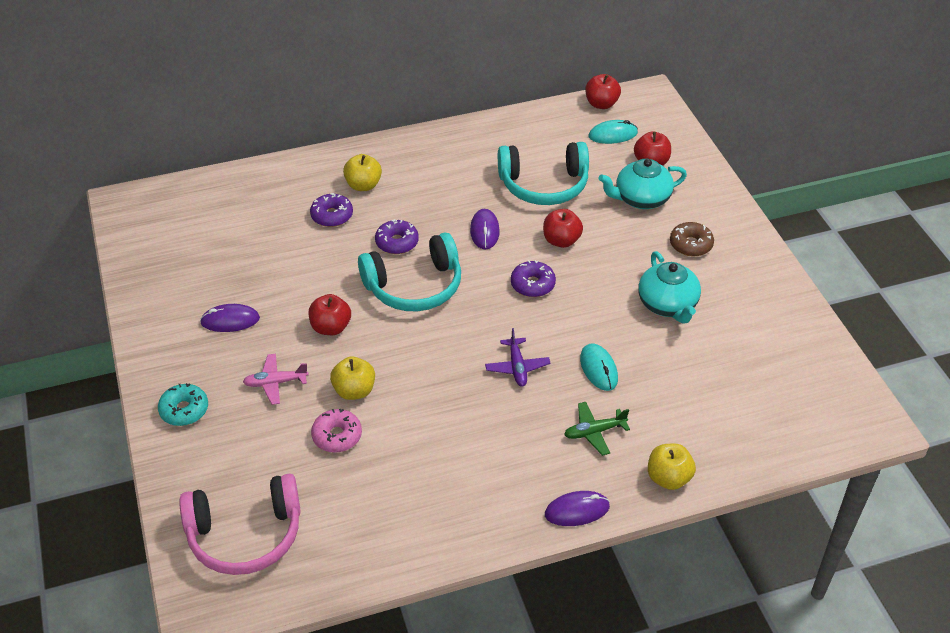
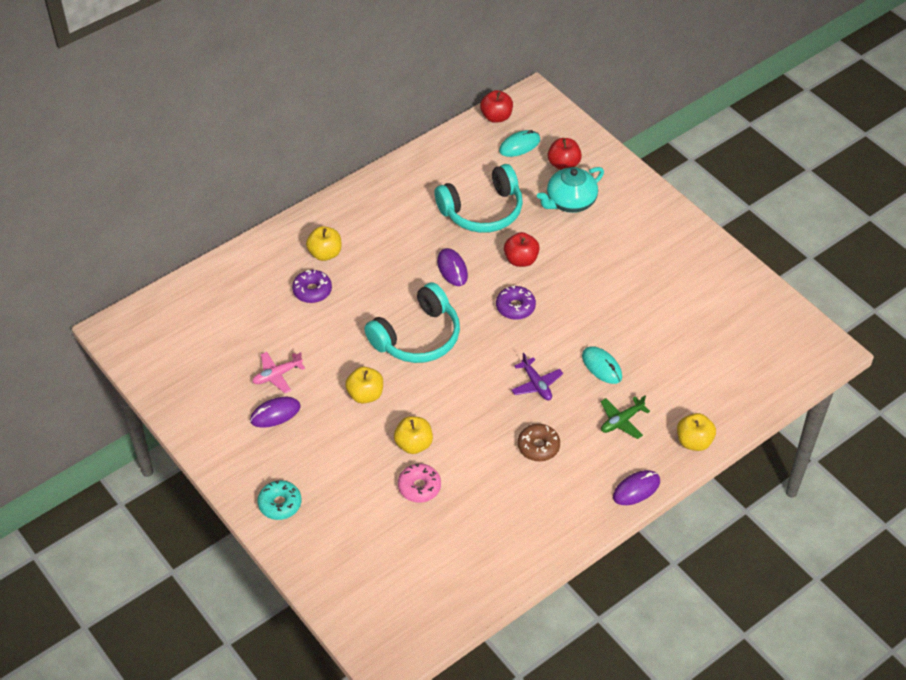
camera: 20 degrees left, 5 degrees up
(245, 535) = (388, 590): pink headphones -> none
(275, 383) = (344, 457): pink plane -> pink plane (277, 375)
(331, 327) = (365, 394): red apple -> yellow apple
(397, 242) = (382, 300): purple donut -> none
(668, 305) = (632, 294): turquoise teapot -> none
(690, 244) = (628, 234): brown donut -> brown donut (538, 446)

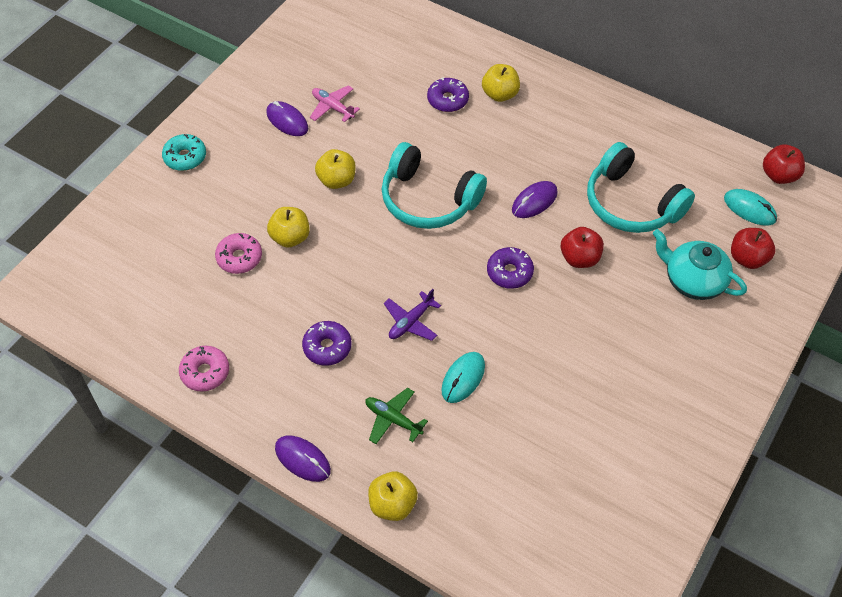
camera: 70 degrees right, 5 degrees up
(529, 538) = (205, 372): none -> pink donut
(538, 446) = (327, 347): brown donut -> purple donut

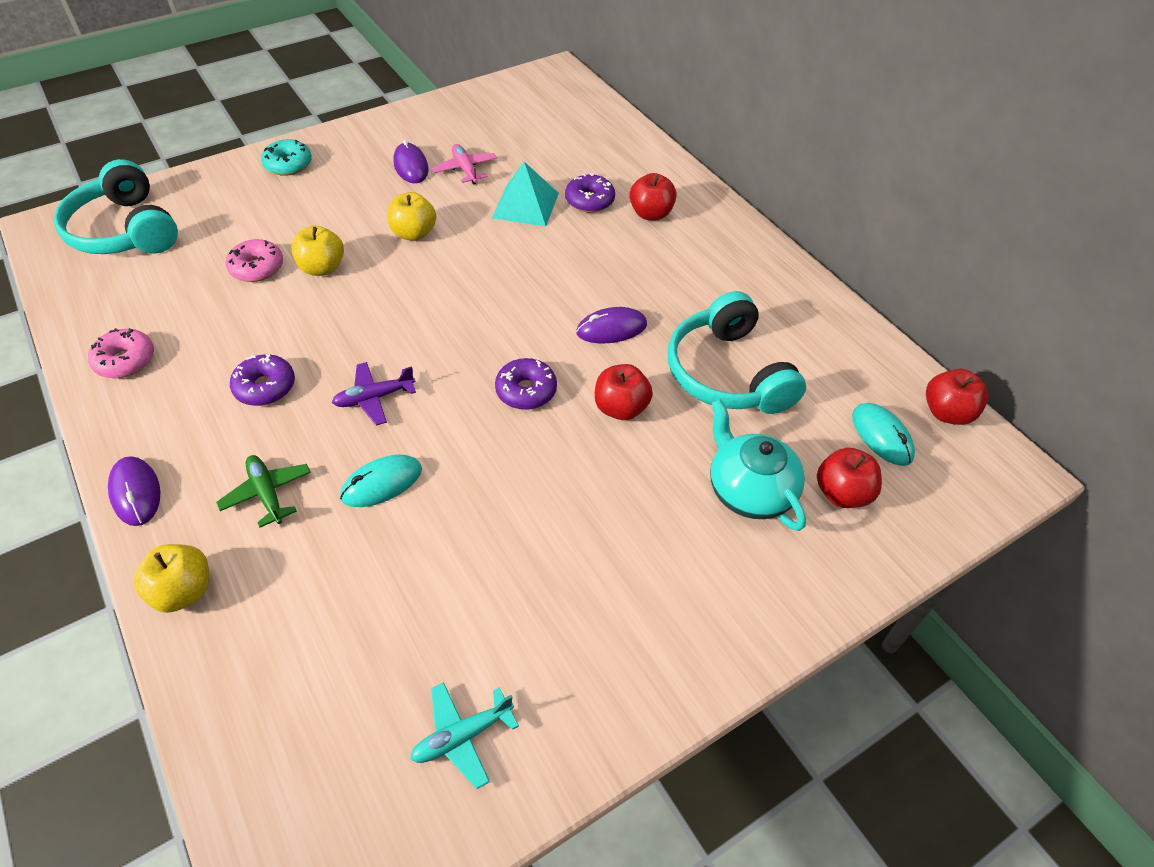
camera: 25 degrees right, 5 degrees down
(402, 122) = (525, 205): none -> turquoise pyramid
(428, 200) = (493, 285): turquoise headphones -> turquoise headphones (125, 230)
(500, 94) = (651, 214): yellow apple -> red apple
(626, 503) = (462, 736): none -> turquoise plane

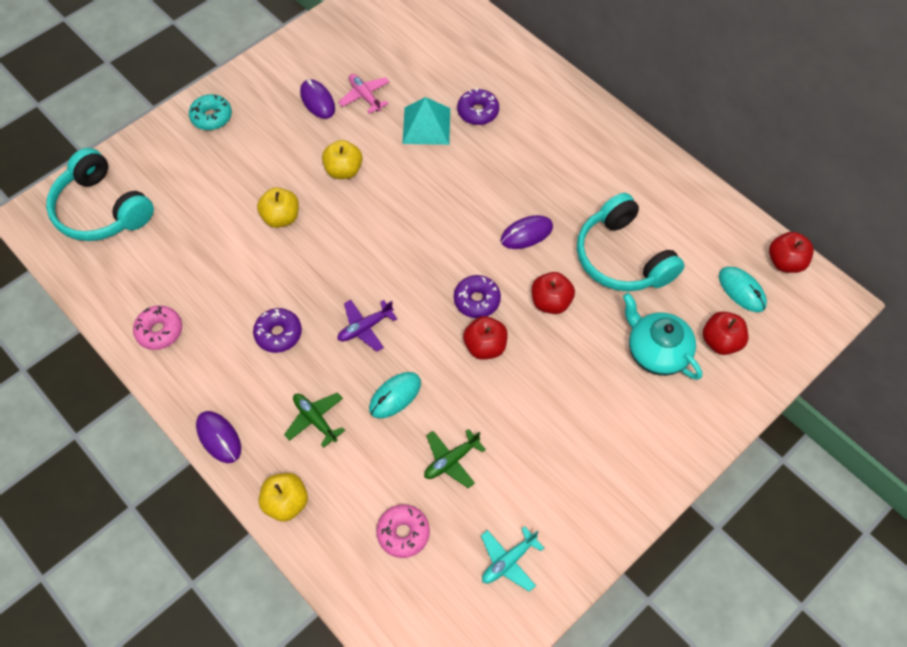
camera: 10 degrees left, 10 degrees up
(257, 268) = (228, 227): pink donut -> pink donut (403, 533)
(427, 578) = (451, 460): none -> green plane
(651, 214) = (531, 117): red apple -> red apple (485, 346)

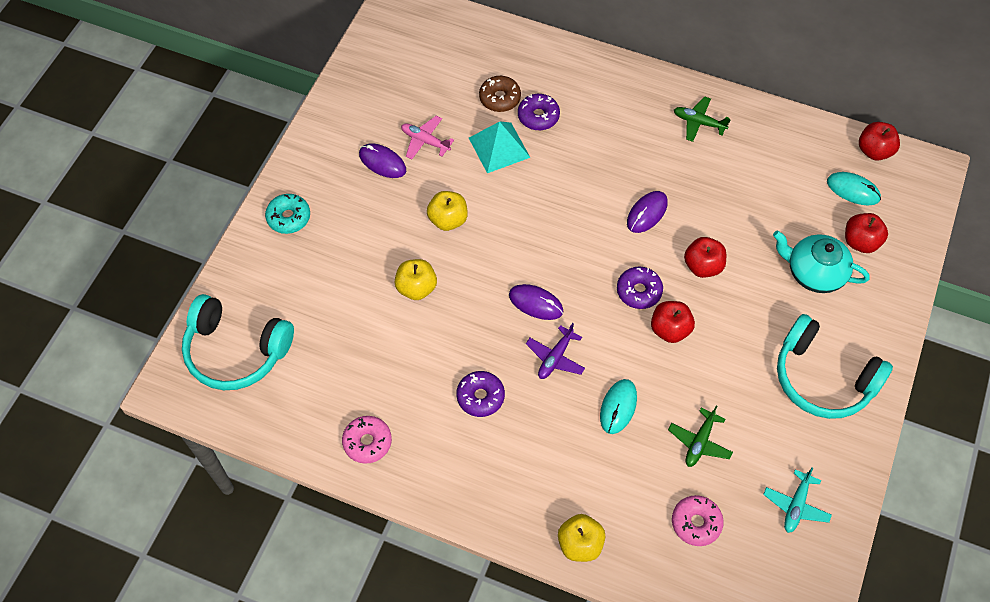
camera: 25 degrees left, 0 degrees up
(219, 437) = (484, 514): purple mouse -> purple mouse (535, 303)
(315, 420) = (561, 459): green plane -> green plane (699, 122)
(453, 84) = (500, 98): none -> brown donut
(622, 258) = (740, 201): turquoise headphones -> turquoise headphones (822, 378)

